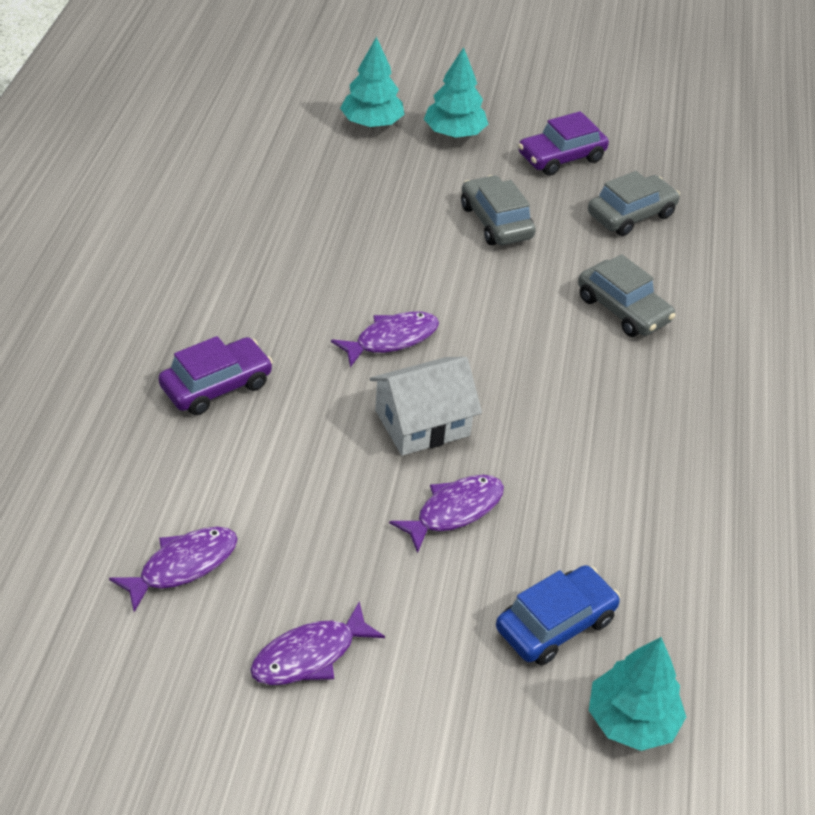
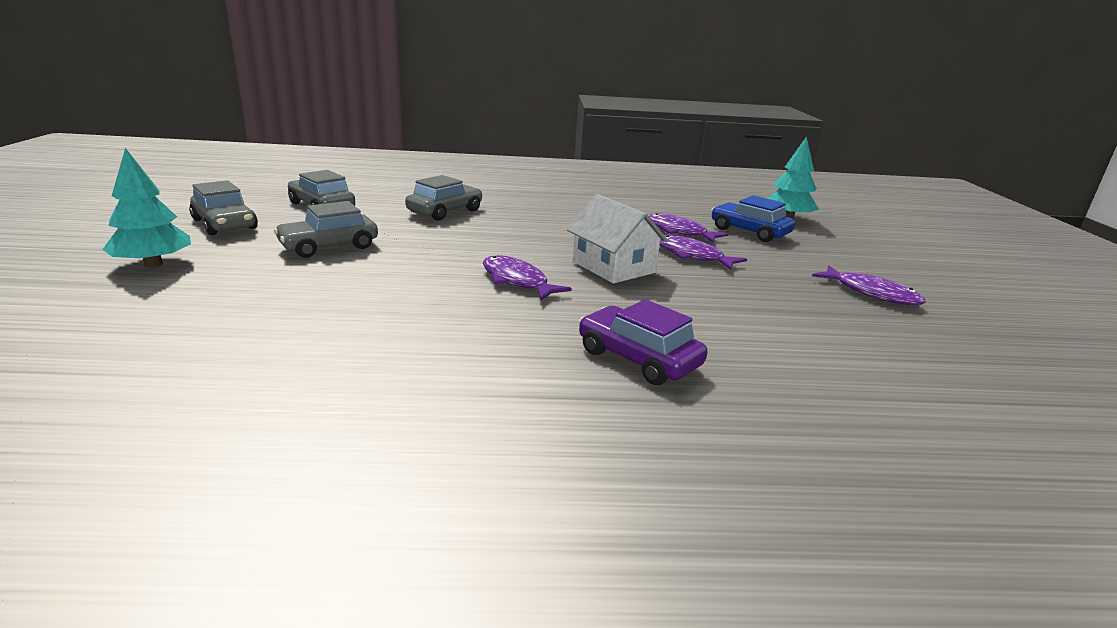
camera: 100 degrees left, 20 degrees down
(183, 566) = (869, 348): purple fish -> purple fish (678, 232)
(372, 123) = (98, 306): turquoise tree -> none
(561, 157) = (225, 224): purple car -> grey car

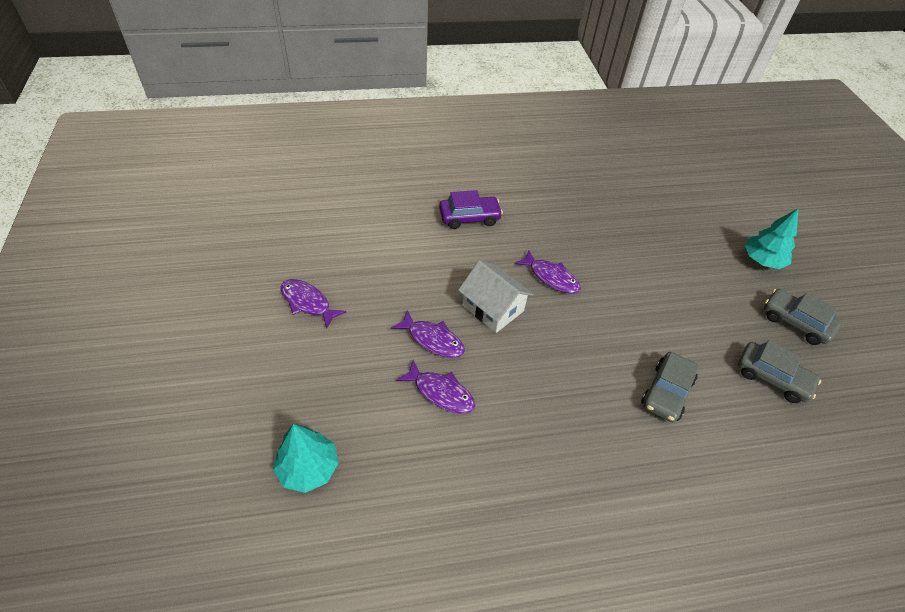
camera: 170 degrees right, 25 degrees up
(329, 246) = (695, 301): grey car -> none
(638, 358) = (469, 217): purple car -> purple car turned 45 degrees counterclockwise
(749, 232) = (368, 410): blue car -> none

